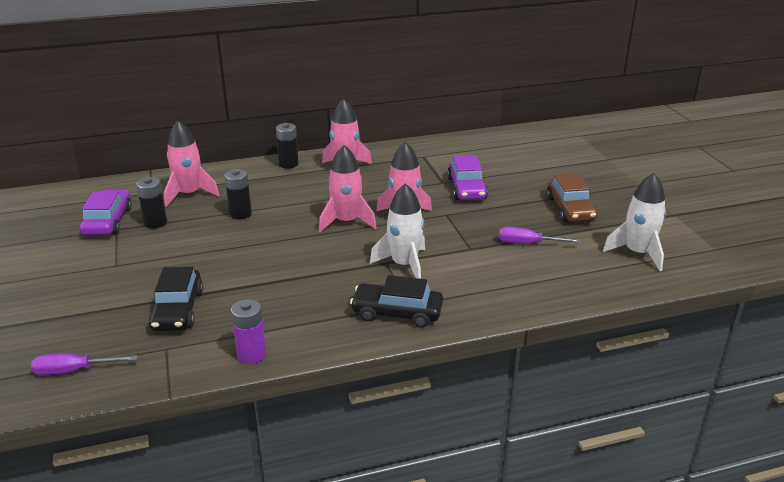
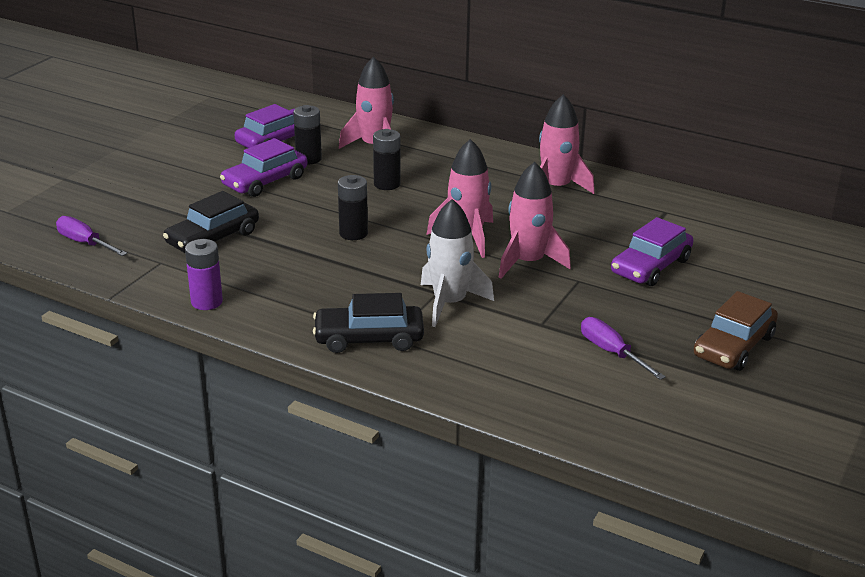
camera: 45 degrees right, 0 degrees up
(149, 252) = (265, 181): none -> purple car
(288, 164) = (508, 157): black battery -> black battery (353, 233)
(397, 312) = (369, 338): black car -> black car turned 60 degrees counterclockwise
(637, 253) = (722, 431): white rocket -> none

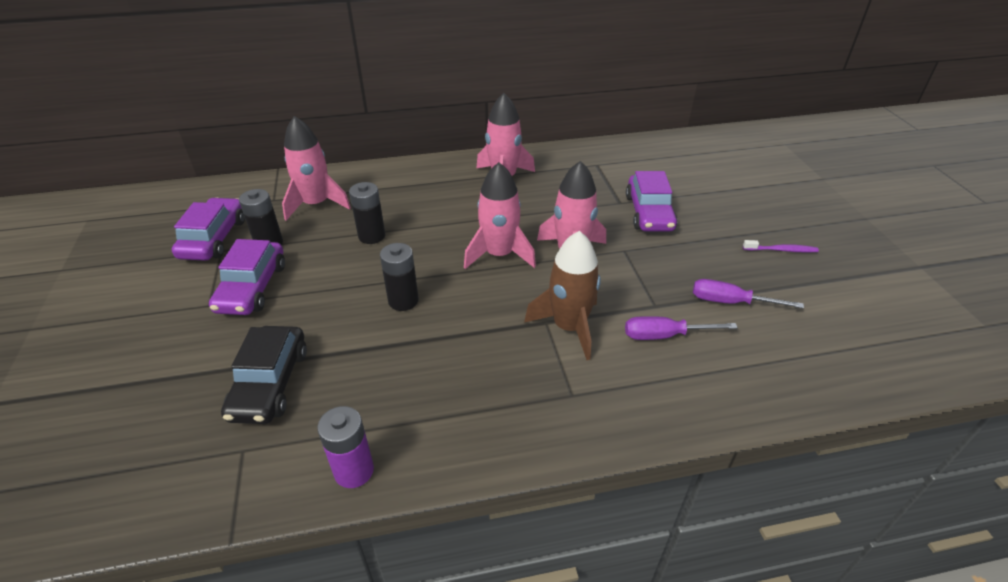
camera: 40 degrees left, 10 degrees up
(85, 243) = (113, 482): purple screwdriver -> purple screwdriver (664, 335)
(369, 338) = (557, 408): black car -> none
(449, 303) = (569, 327): white rocket -> brown rocket
(733, 346) = (781, 250): brown car -> purple toothbrush

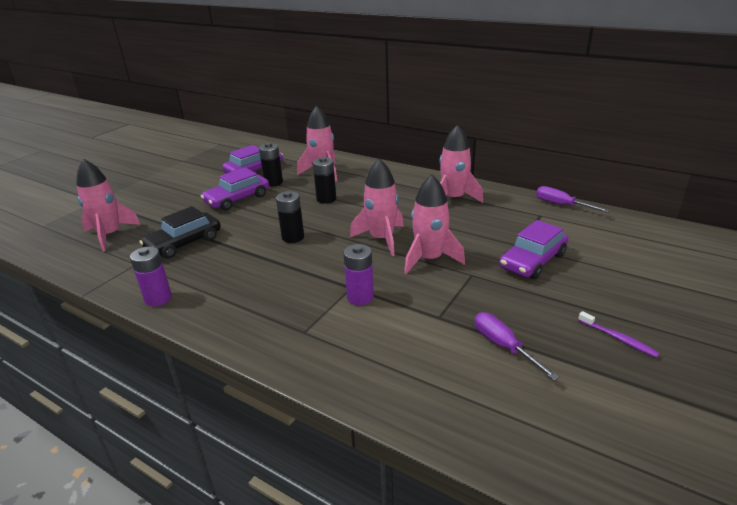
camera: 45 degrees right, 10 degrees down
(122, 438) = (110, 235): none -> pink rocket
(569, 327) = (360, 297): brown rocket -> purple battery
(664, 335) = (415, 337): purple screwdriver -> purple screwdriver (561, 205)

